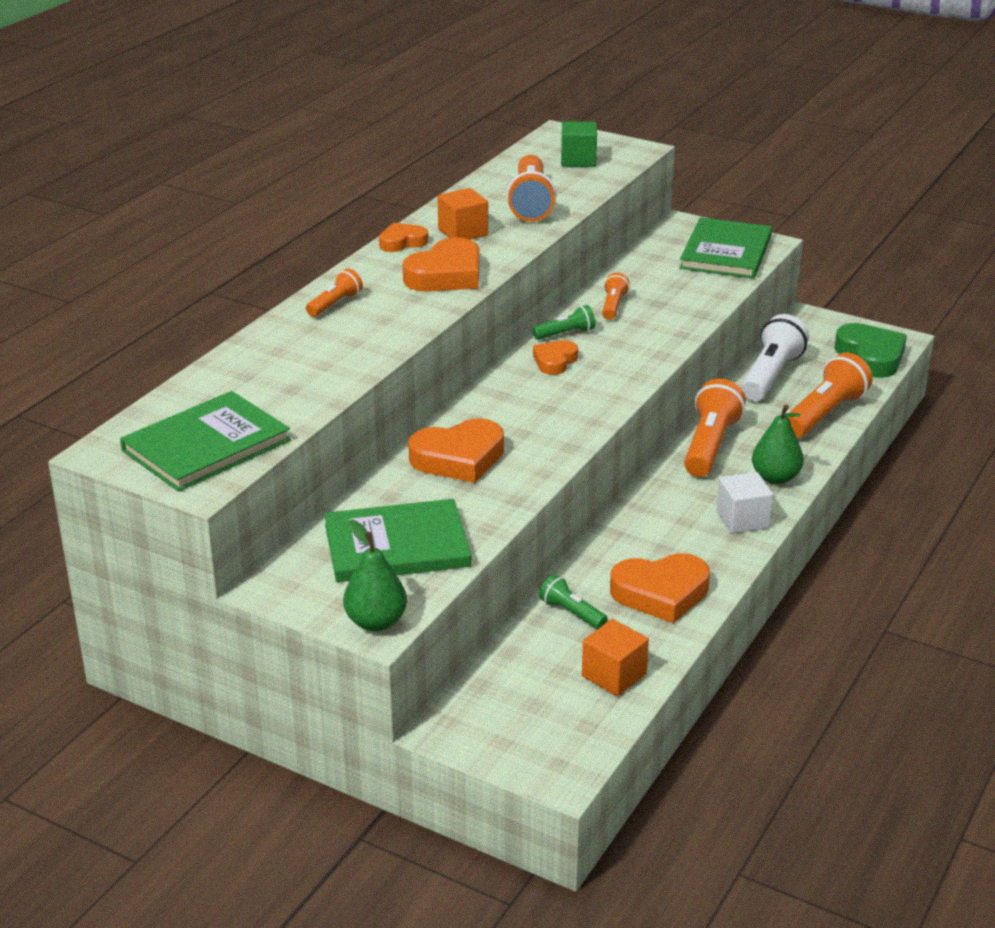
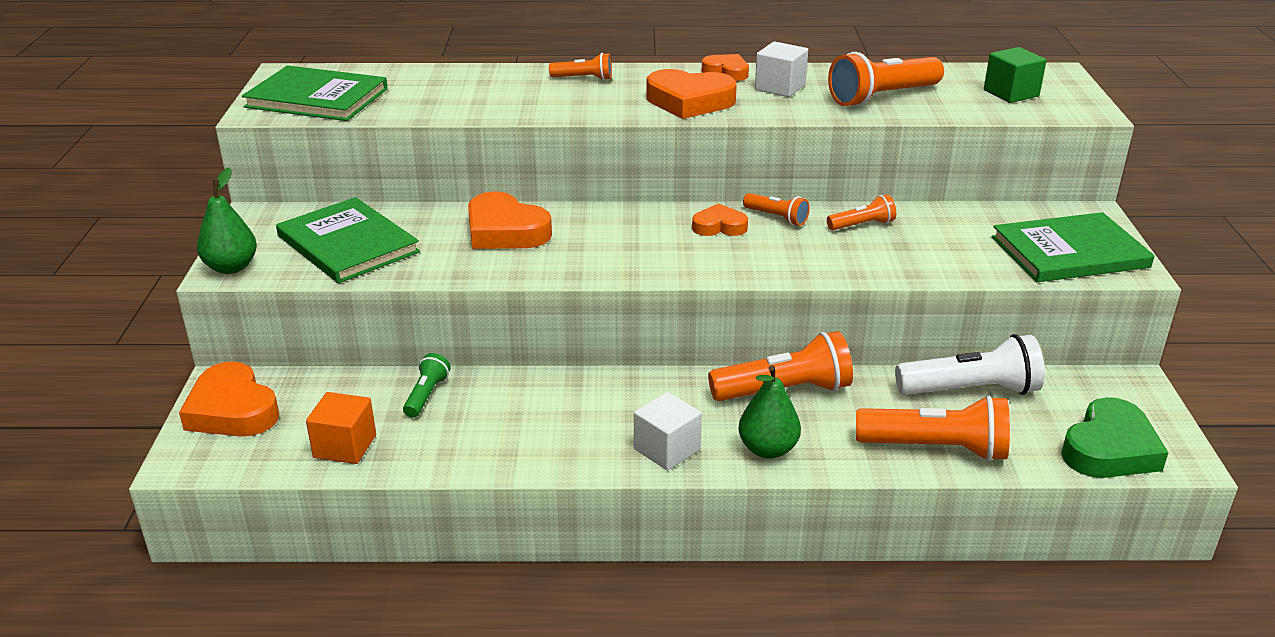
camera: 60 degrees right, 0 degrees up
(463, 232) = (780, 87): orange cube -> white cube
(565, 334) = (777, 217): green flashlight -> orange flashlight
(661, 593) = (494, 435): orange heart -> orange heart (232, 410)

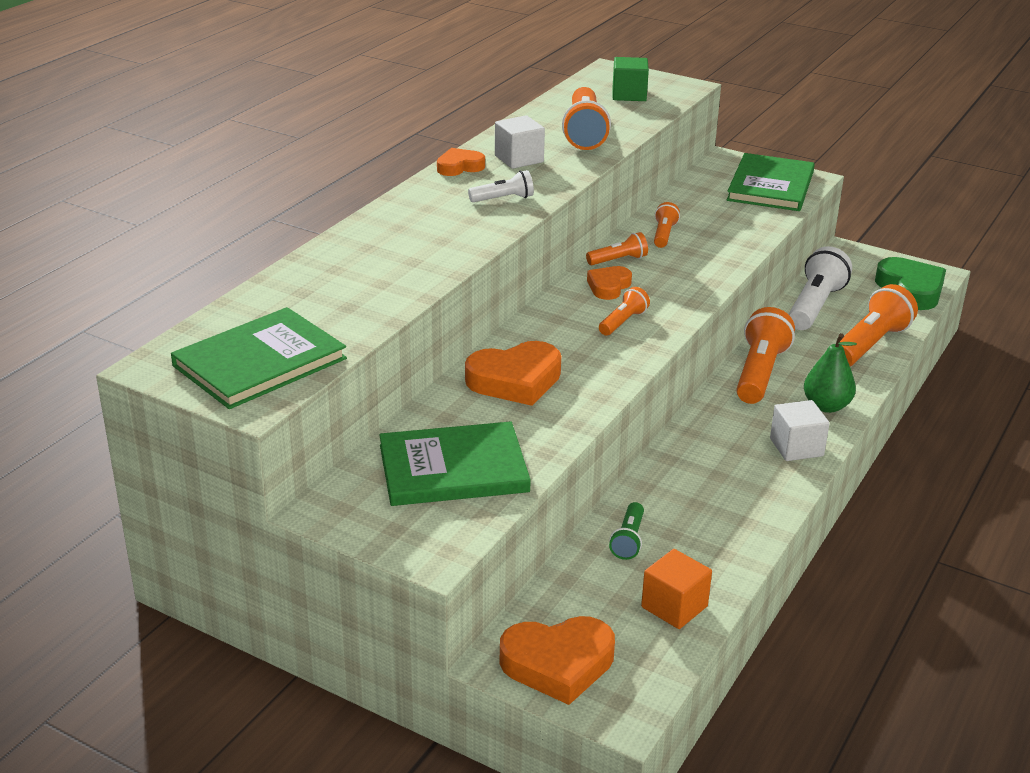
camera: 60 degrees left, 0 degrees up
(231, 267) = (432, 549): green pear -> none
(426, 395) = (628, 540): green flashlight -> green flashlight turned 120 degrees counterclockwise
(584, 78) = (393, 224): orange flashlight -> orange flashlight (623, 322)
(689, 101) = (503, 199): orange heart -> white flashlight

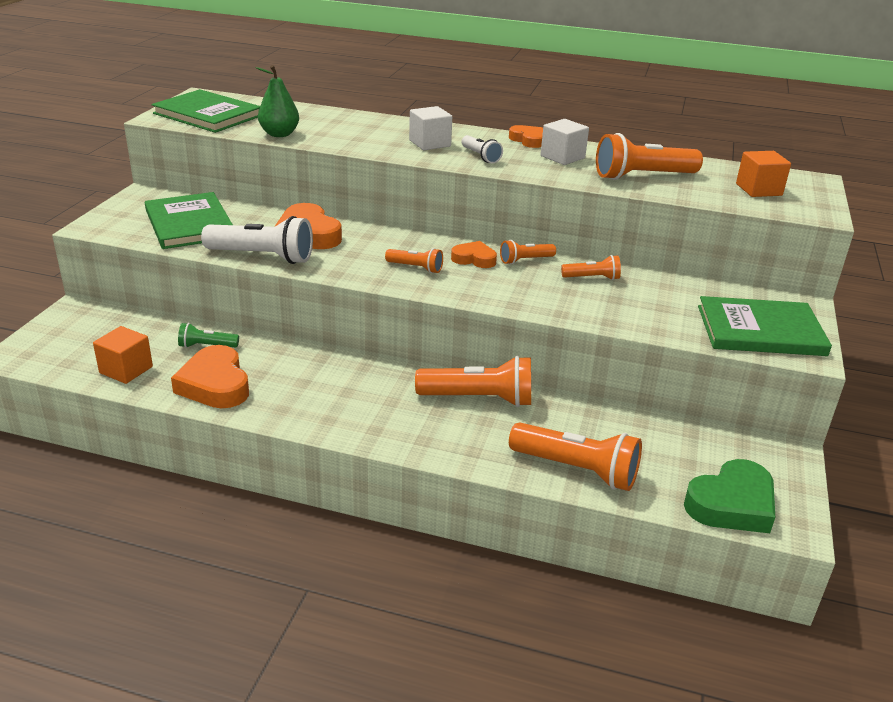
camera: 75 degrees right, 0 degrees up
(558, 664) = (68, 329): orange heart -> orange heart (215, 384)
(618, 260) = (525, 260): orange flashlight -> orange flashlight turned 105 degrees clockwise
(629, 95) = (758, 190): green cube -> orange cube
(796, 447) = (357, 423): white cube -> white cube (430, 143)
(814, 306) = (636, 430): white flashlight -> white flashlight (262, 256)
(826, 406) = (436, 440): green pear -> green pear (279, 134)

